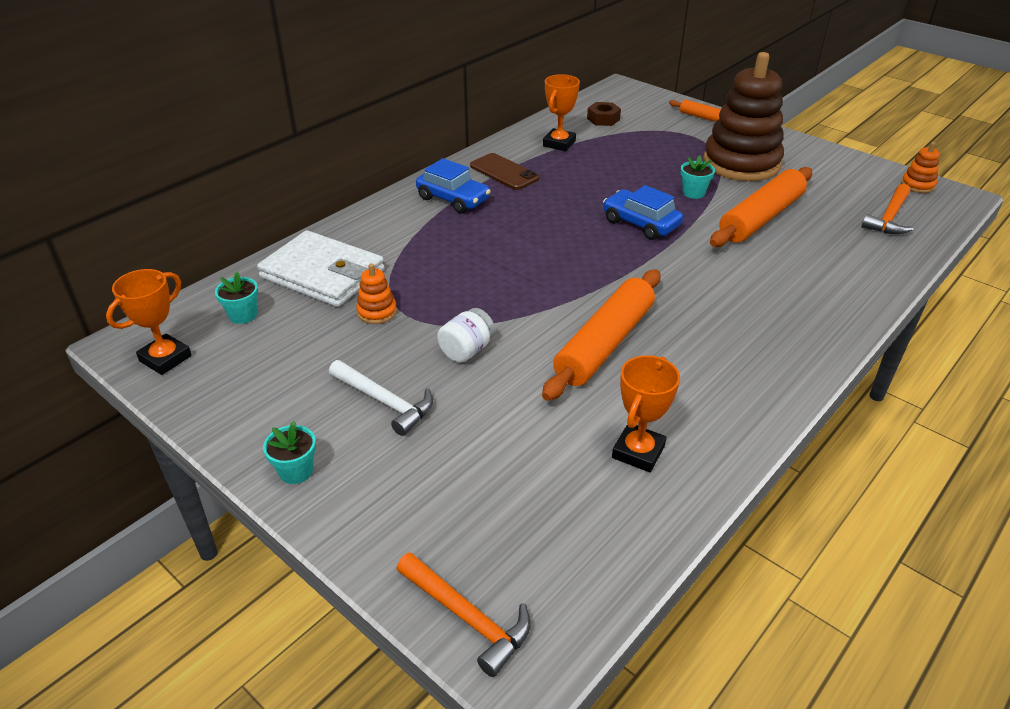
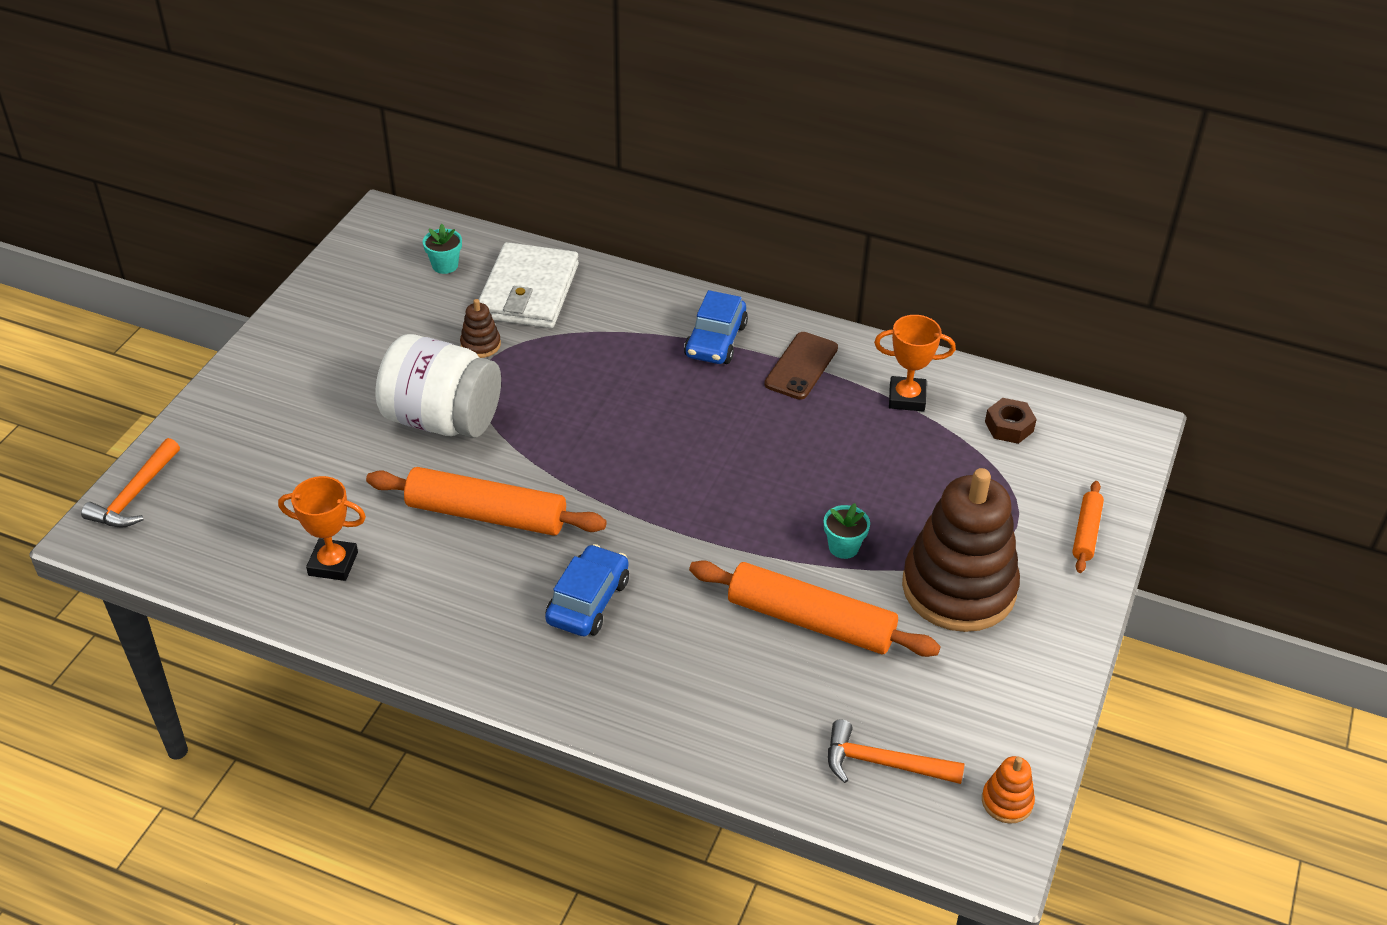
camera: 70 degrees right, 5 degrees up
(165, 358) = (371, 245): orange trophy -> none
(296, 471) = (259, 363): turquoise flower pot -> none
(377, 312) = (480, 345): orange stacking toy -> brown stacking toy
(384, 402) = (354, 387): white hammer -> none
(466, 350) = (442, 419): white jar -> white jar, size x2.14
(641, 223) = (739, 507): blue car -> blue car (588, 601)

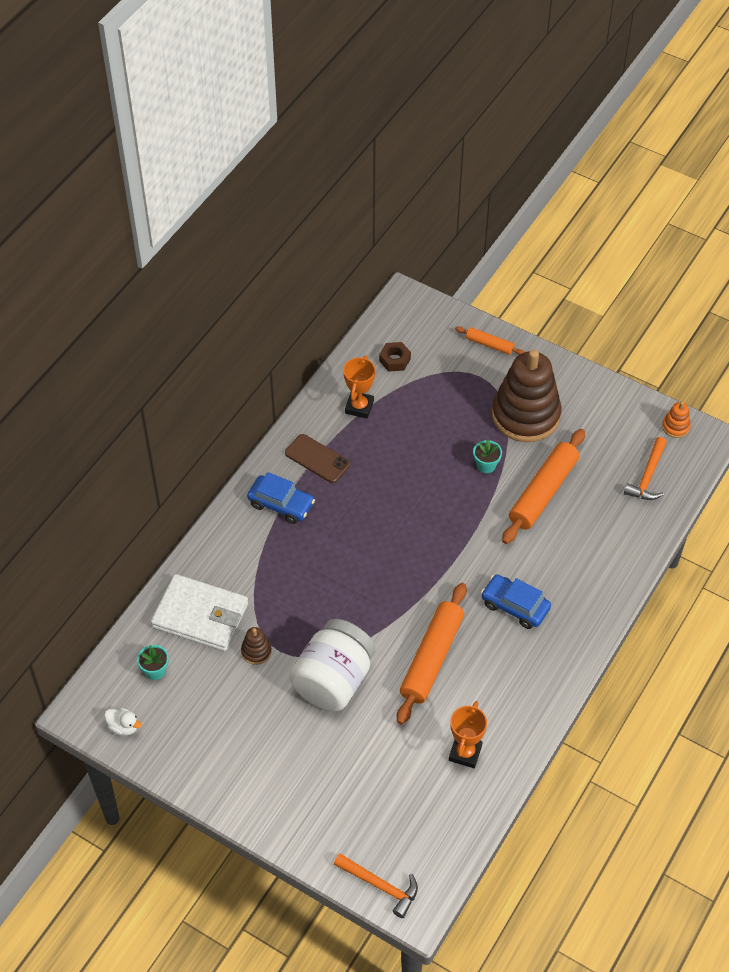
camera: 80 degrees left, 10 degrees up
(366, 251) = (123, 727): none -> white duck

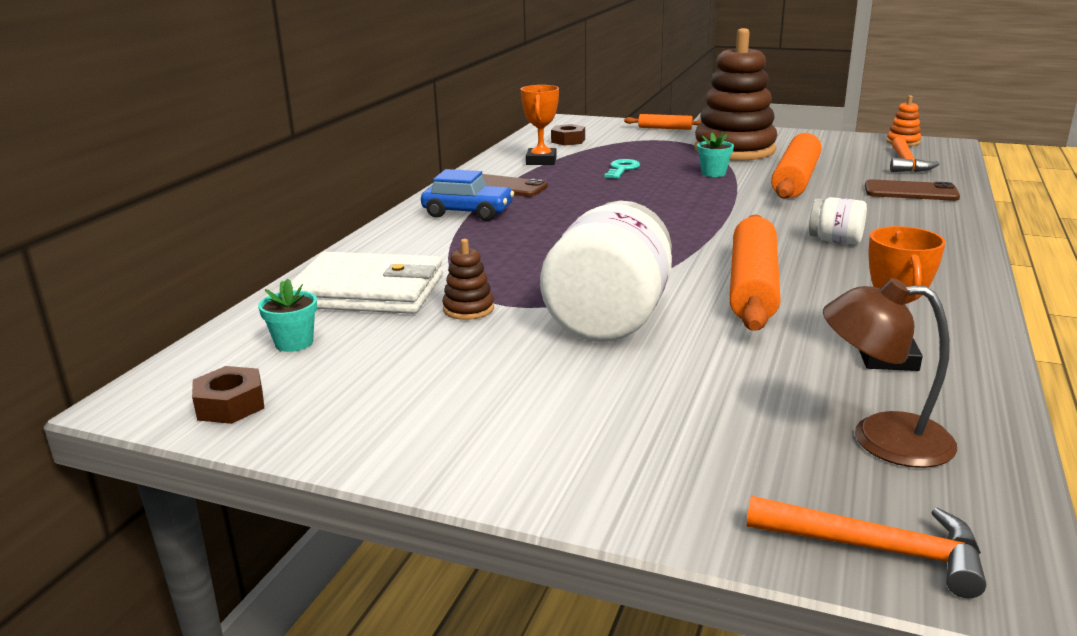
camera: 10 degrees left, 30 degrees down
(123, 727) = (230, 405): white duck -> brown nut
(418, 440) = (622, 169): none -> turquoise key
(422, 818) = (881, 438): none -> brown lamp
(515, 606) = (835, 240): blue car -> white jar
(615, 535) = (910, 192): none -> brown phone

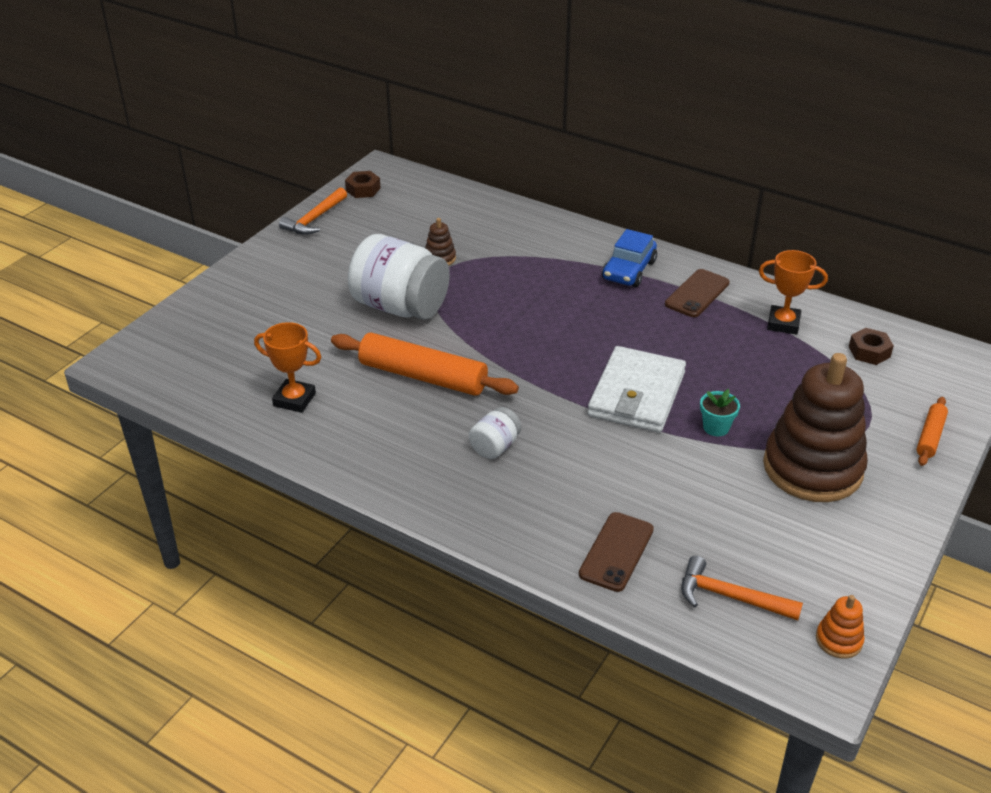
camera: 100 degrees right, 15 degrees up
(294, 343) = (422, 203): turquoise flower pot -> none
(368, 291) = (484, 225): white wallet -> white wallet (636, 394)
(622, 169) = (744, 370): turquoise key -> none
(795, 179) = (680, 480): orange rolling pin -> none
(876, 549) = (152, 338): orange hammer -> orange hammer (314, 219)
(881, 438) = (221, 367): brown lamp -> none

